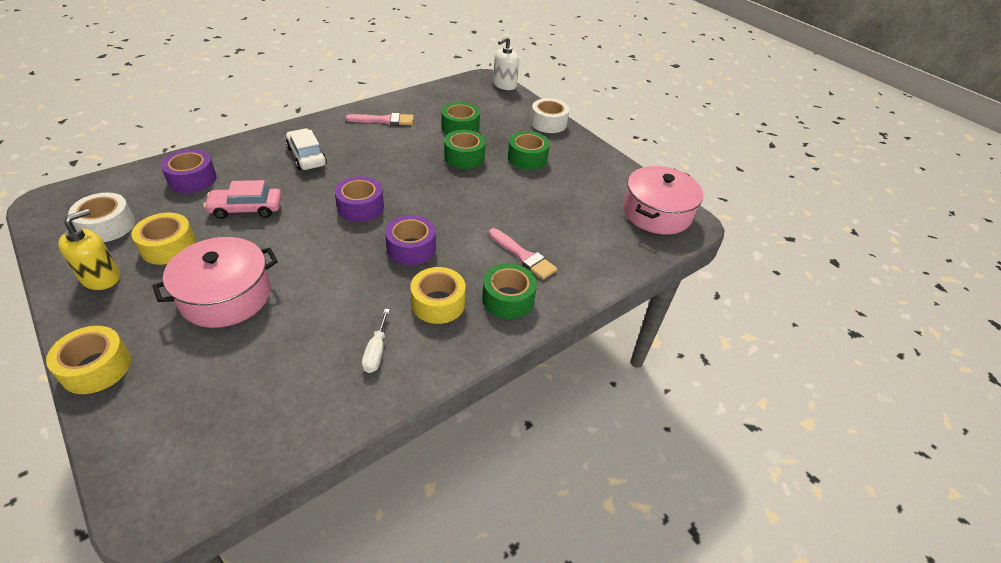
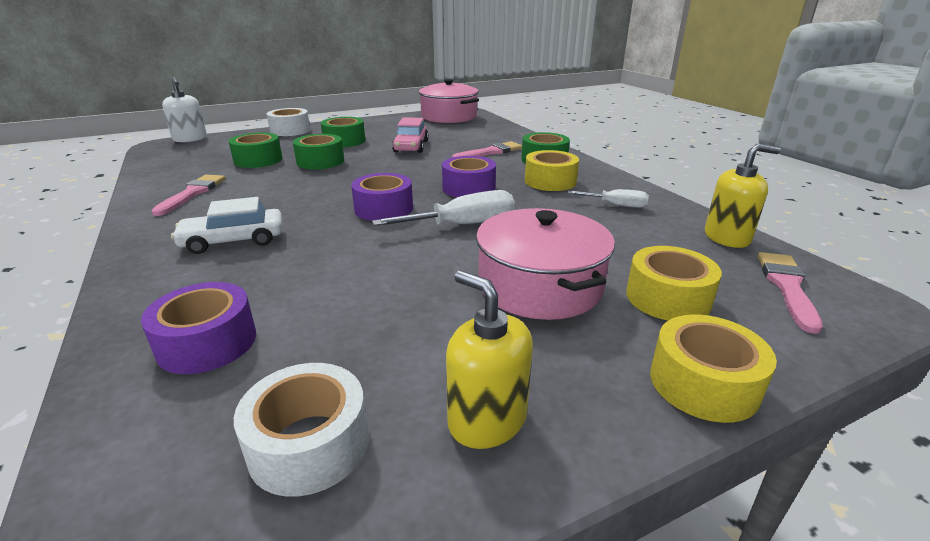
camera: 75 degrees left, 15 degrees down
(168, 247) = (415, 347): yellow tape -> yellow tape (667, 298)
(195, 453) = (787, 286): none -> pink brush
(246, 209) = (343, 281): pink car -> pink car (411, 146)
(296, 432) = (727, 237): none -> yellow soap dispenser
(329, 251) = (463, 225): none -> white screwdriver

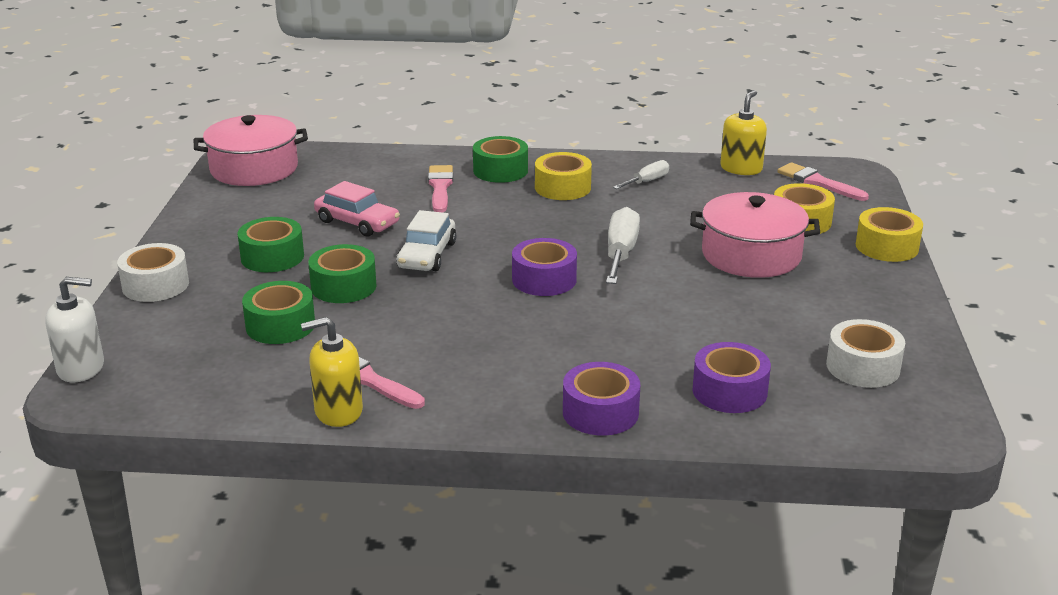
camera: 60 degrees left, 0 degrees up
(233, 240) = (545, 365): white car -> white car (427, 255)
(468, 188) = (536, 228): purple tape -> purple tape (600, 412)
(487, 419) = (876, 313): yellow soap dispenser -> yellow soap dispenser (338, 411)

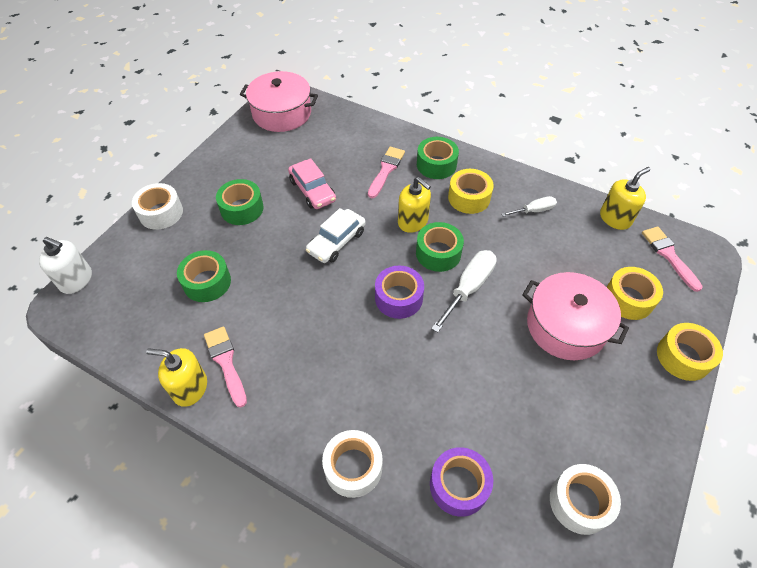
camera: 25 degrees right, 25 degrees up
(343, 286) = (266, 256): green tape -> green tape (438, 253)
(510, 219) = (413, 222): none -> yellow soap dispenser
(600, 412) = (353, 467): purple tape -> white tape

